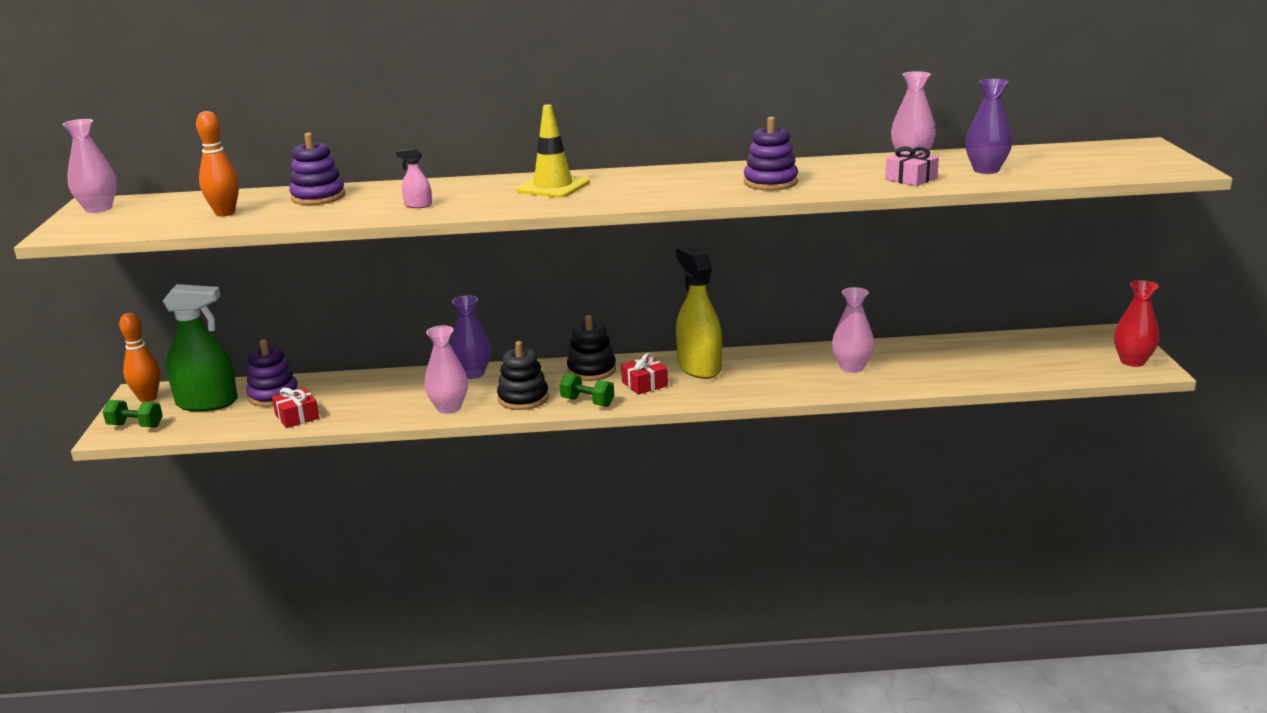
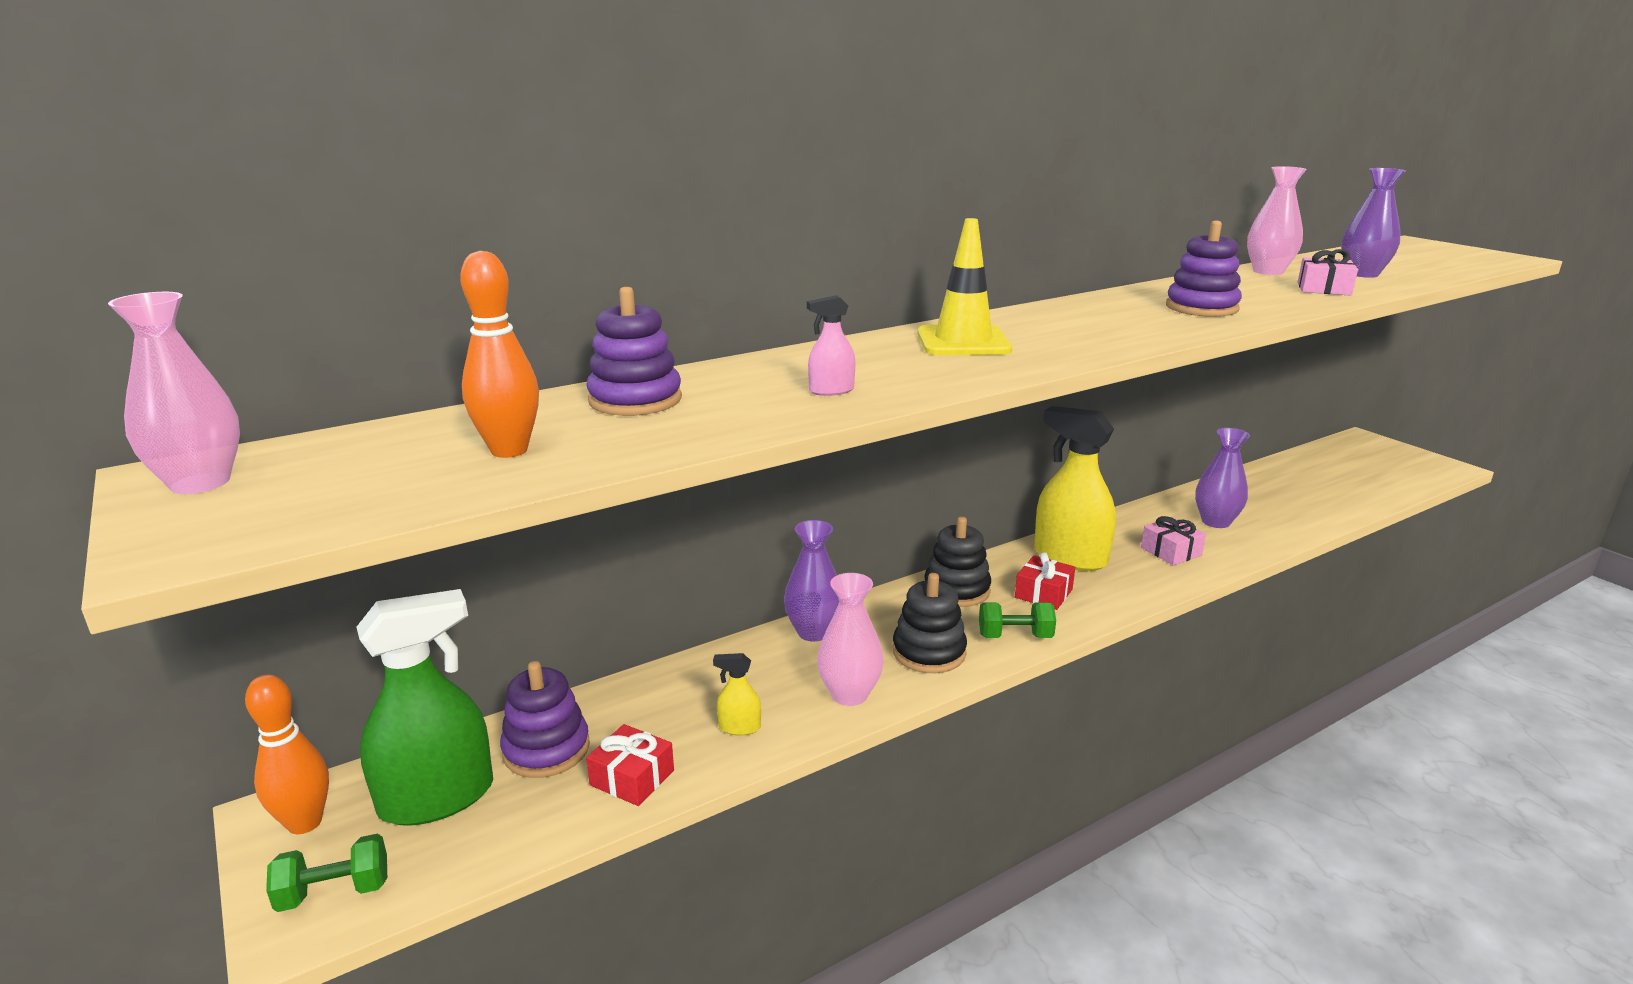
camera: 30 degrees left, 0 degrees up
(373, 408) = (739, 727): none -> yellow spray bottle
(779, 379) = (1171, 551): none -> pink gift
(852, 367) = (1215, 522): pink vase -> purple vase
(1132, 361) = (1421, 463): red vase -> none

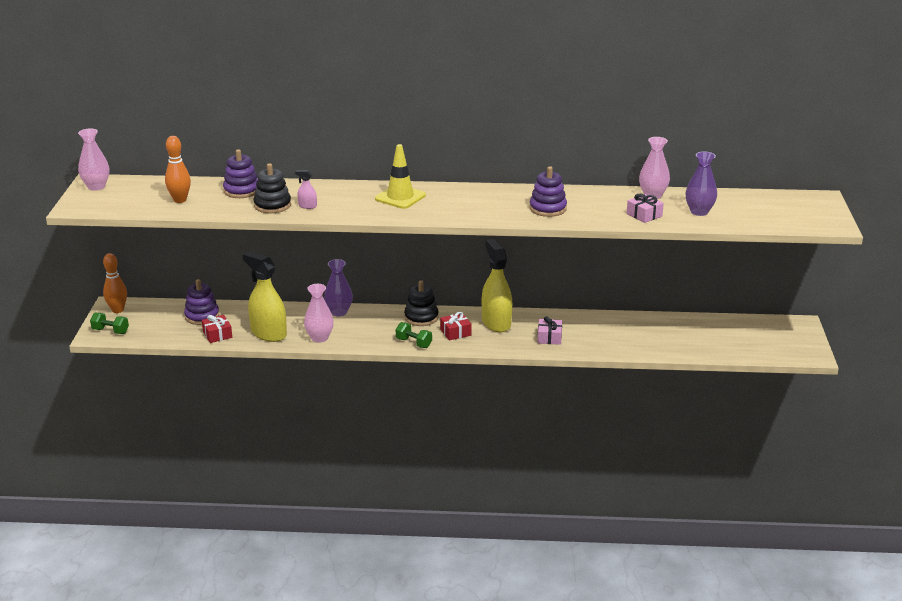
camera: 35 degrees right, 5 degrees up
(437, 798) = (157, 318): green spray bottle -> none
(739, 727) = (268, 333): yellow spray bottle -> yellow spray bottle, size x2.37
(929, 652) = (370, 335): black stacking toy -> black stacking toy (272, 205)
(1215, 522) = (602, 333): purple vase -> none

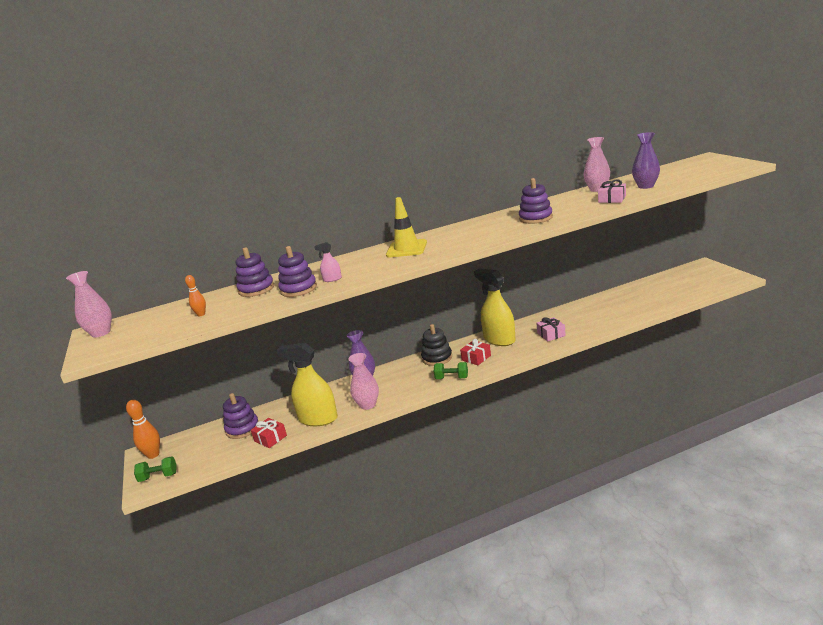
camera: 20 degrees left, 5 degrees down
(180, 200) = (201, 314): orange bowling pin -> orange bowling pin, size x0.59
(272, 205) = (298, 289): black stacking toy -> purple stacking toy

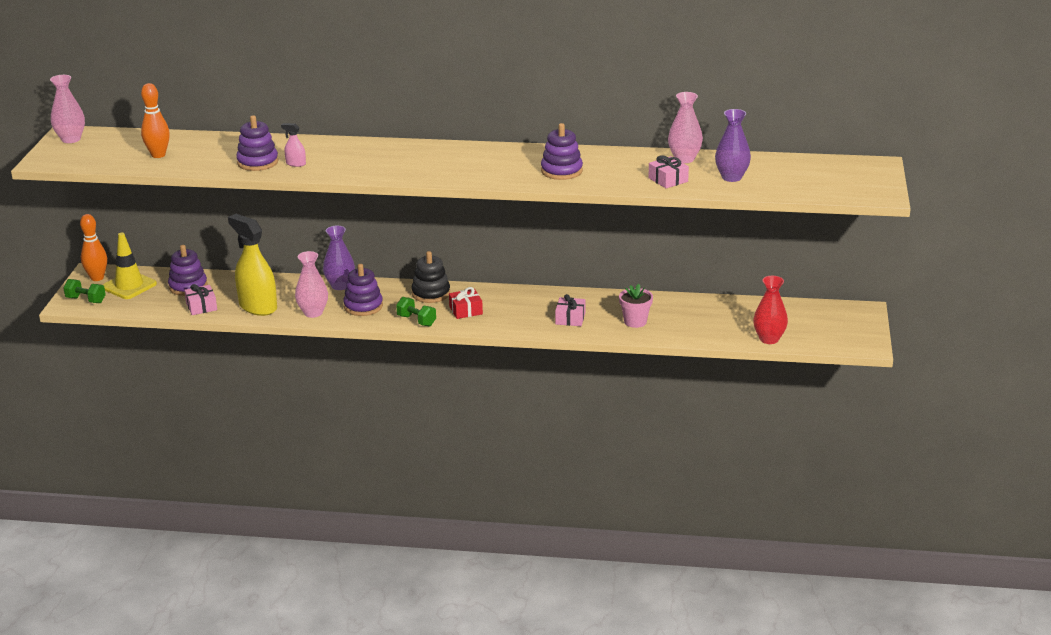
camera: 25 degrees right, 5 degrees up
(201, 314) = (158, 155): orange bowling pin -> orange bowling pin, size x1.68
(256, 289) = (227, 146): purple stacking toy -> purple stacking toy (363, 306)
(270, 438) = (201, 306): red gift -> pink gift
(406, 249) = (400, 156): yellow traffic cone -> yellow traffic cone (129, 286)
(499, 340) = (514, 301): yellow spray bottle -> none
(593, 320) = (635, 322): none -> pink flower pot
(684, 297) = (769, 339): none -> red vase

